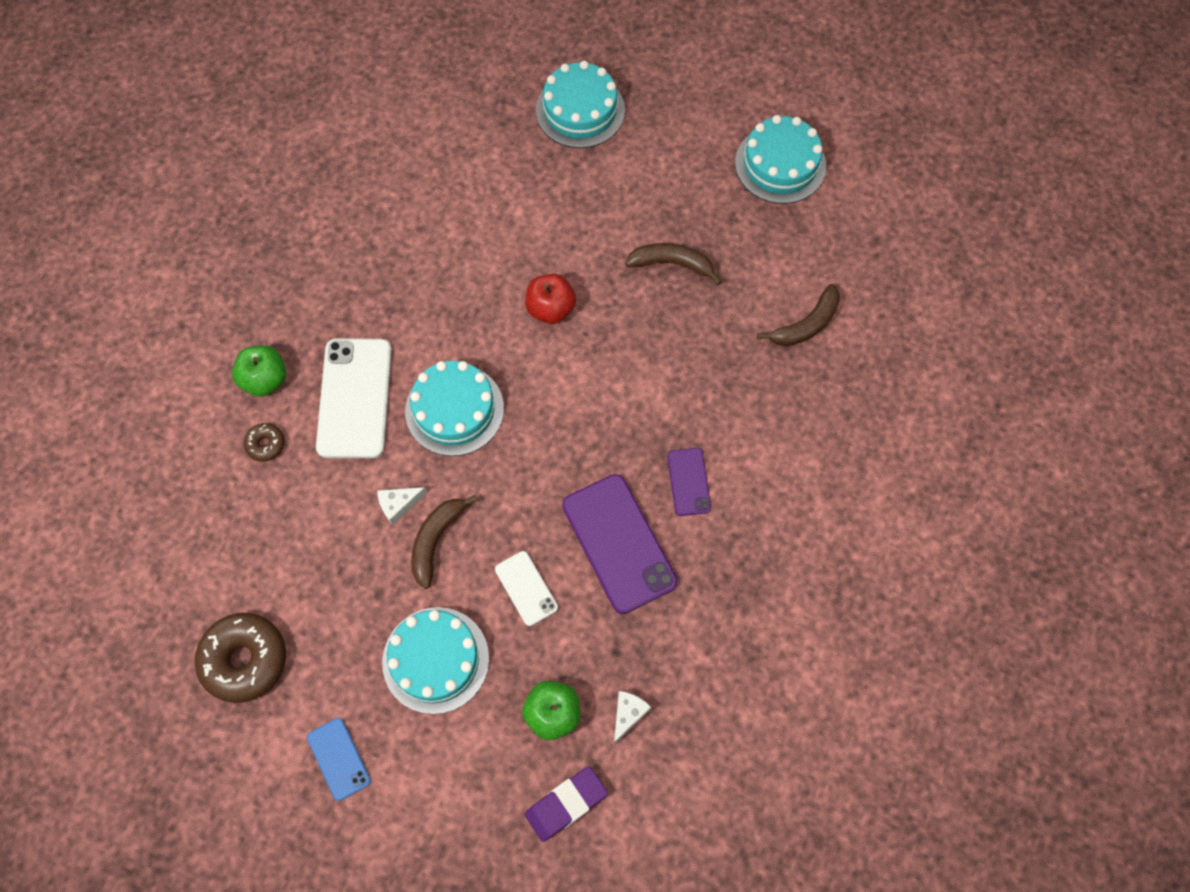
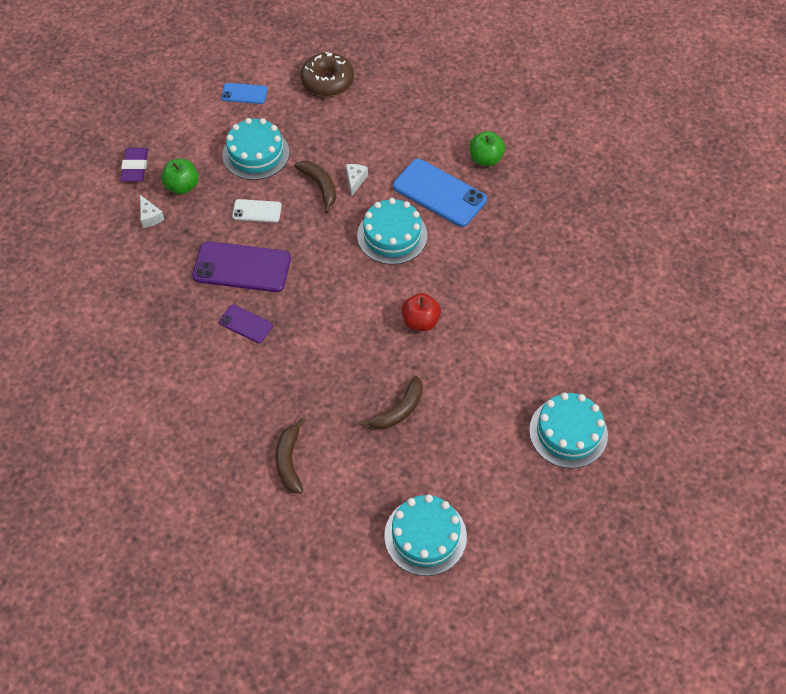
camera: 125 degrees right, 10 degrees down
(266, 444) = (443, 141): brown donut -> none
(354, 398) = (439, 193): white phone -> blue phone

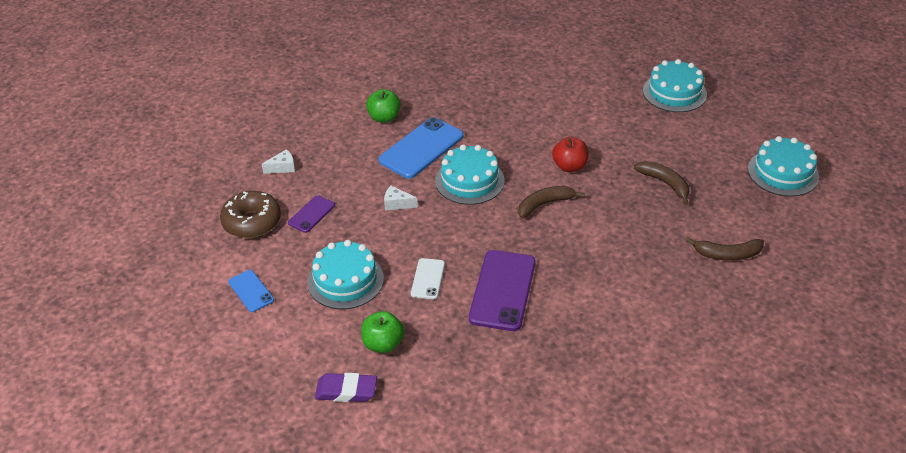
camera: 85 degrees left, 15 degrees down
(150, 217) = (425, 372): white cheese -> white cheese (283, 167)
(244, 94) = (251, 291): blue phone -> blue phone turned 45 degrees counterclockwise
(245, 324) = (575, 286): purple phone -> purple phone (311, 214)
(320, 186) = (400, 229): brown banana -> brown banana (545, 204)

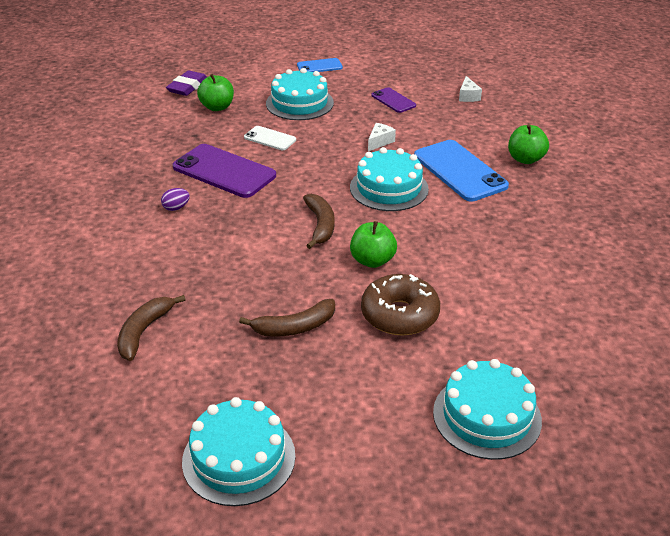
camera: 110 degrees right, 5 degrees down
(252, 222) = (401, 75): brown donut -> brown donut (399, 315)
(569, 166) = (372, 260): red apple -> green apple
(577, 300) = (176, 208): none -> purple egg

